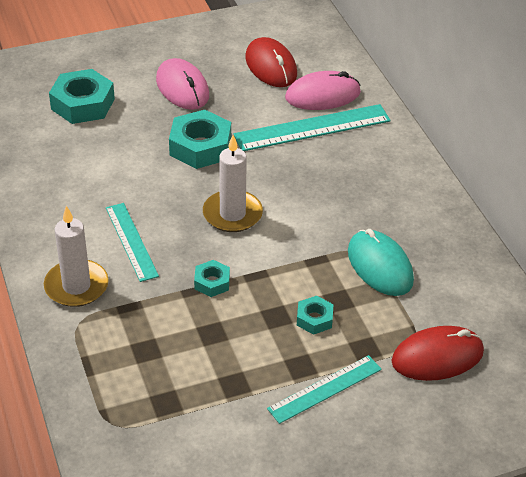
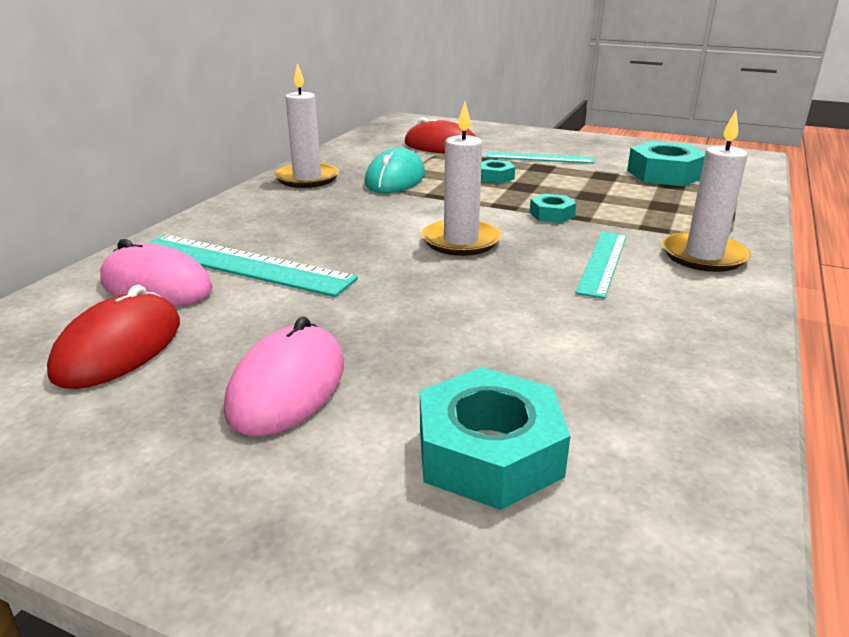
camera: 135 degrees left, 15 degrees down
(200, 147) = (396, 303): turquoise nut -> turquoise nut (664, 174)
(436, 225) = (307, 178): none -> white candle

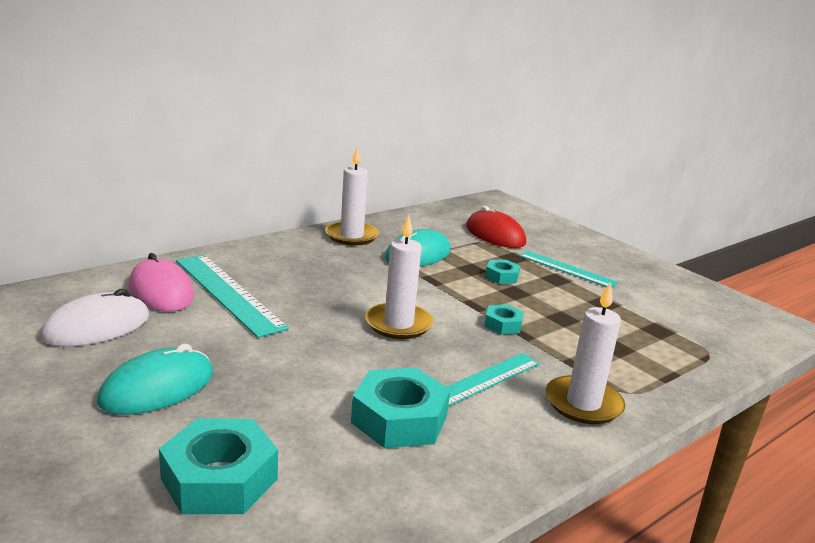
camera: 25 degrees right, 5 degrees down
(119, 347) = (97, 327): red mouse -> white mouse
(287, 386) = (157, 388): pink mouse -> turquoise mouse
(664, 174) = (665, 318): turquoise nut -> turquoise nut (399, 419)

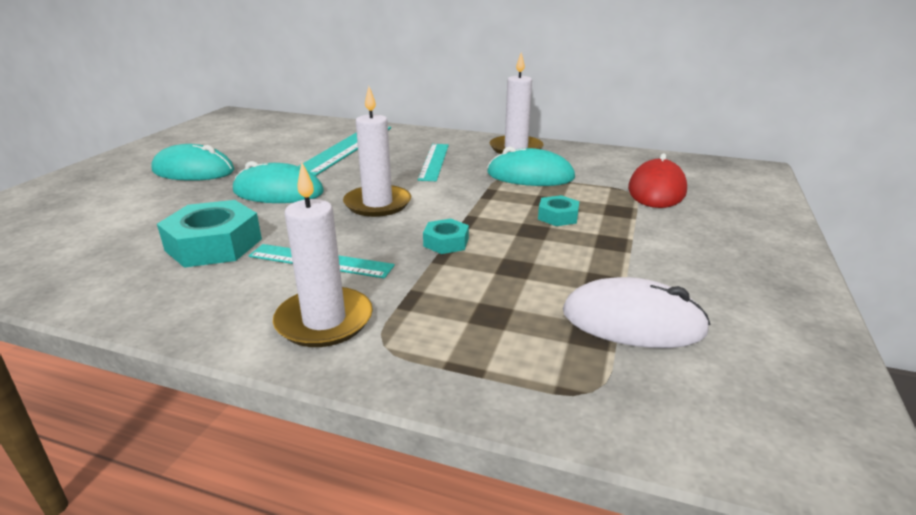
camera: 60 degrees right, 5 degrees up
(97, 327) = (254, 138): white mouse -> white mouse (633, 321)
(161, 291) = (321, 135): pink mouse -> none
(219, 478) = (94, 215): turquoise nut -> none
(305, 357) = (278, 192): none -> turquoise mouse
(567, 269) = (652, 242): turquoise ruler -> turquoise ruler (434, 161)

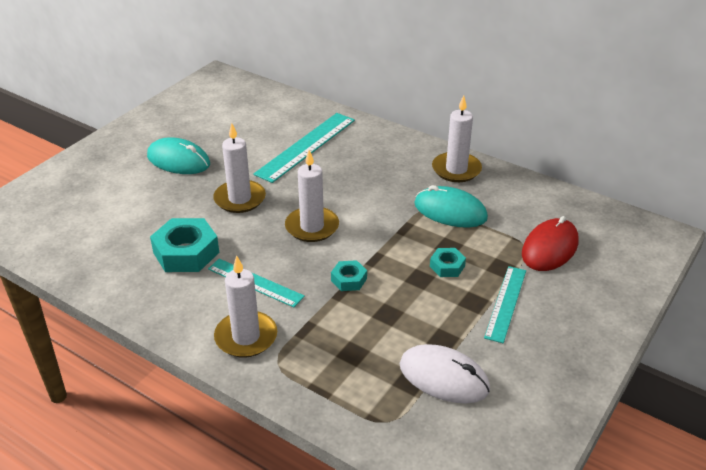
camera: 15 degrees right, 10 degrees up
(278, 192) = (240, 199): turquoise mouse -> white candle
(434, 161) = (375, 178): turquoise ruler -> turquoise ruler (505, 303)

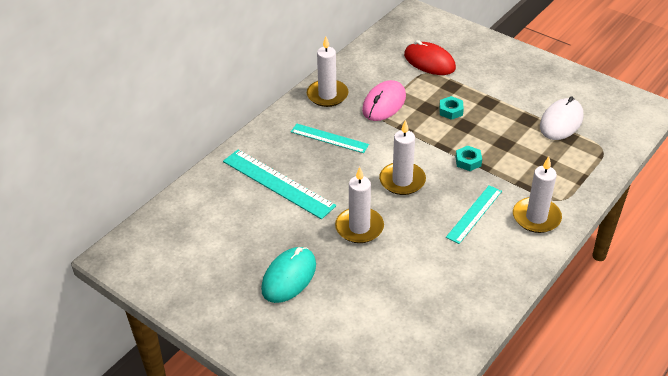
camera: 85 degrees left, 5 degrees up
(186, 252) = (437, 260): turquoise nut -> none
(450, 211) = (384, 103): turquoise mouse -> pink mouse
(505, 303) = (488, 88): turquoise ruler -> turquoise ruler (329, 138)

